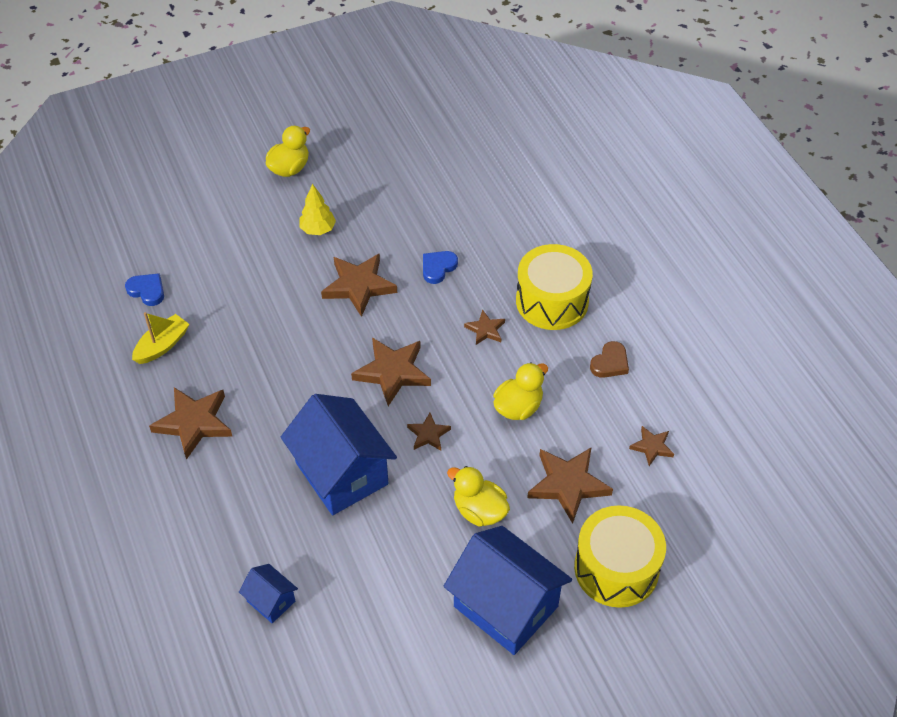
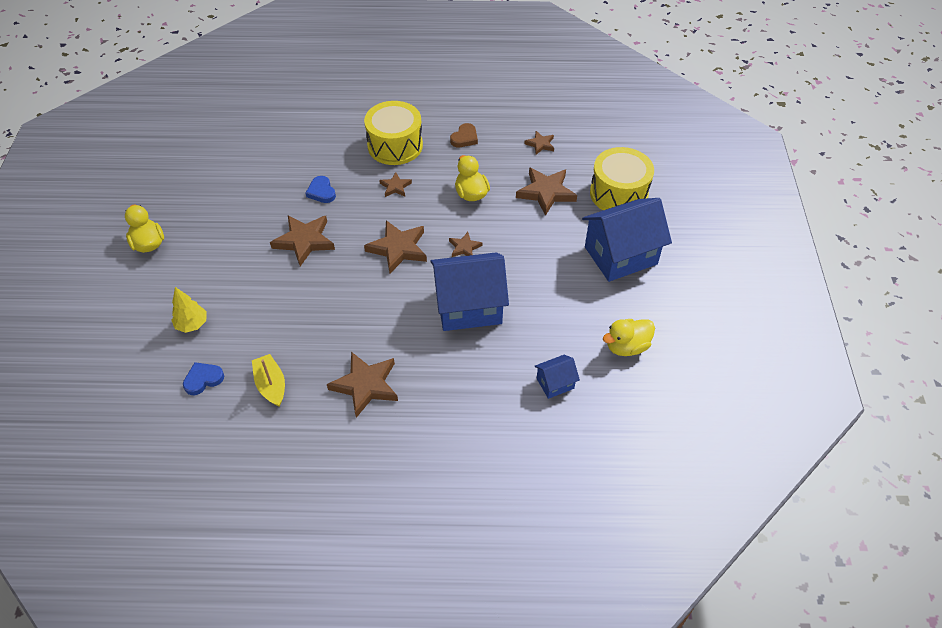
camera: 65 degrees left, 0 degrees up
(318, 229) = (229, 247): yellow tree -> yellow tree (192, 324)
(479, 510) = (541, 243): yellow duck -> yellow duck (626, 347)
(610, 363) = (464, 138): brown heart -> brown heart turned 60 degrees clockwise

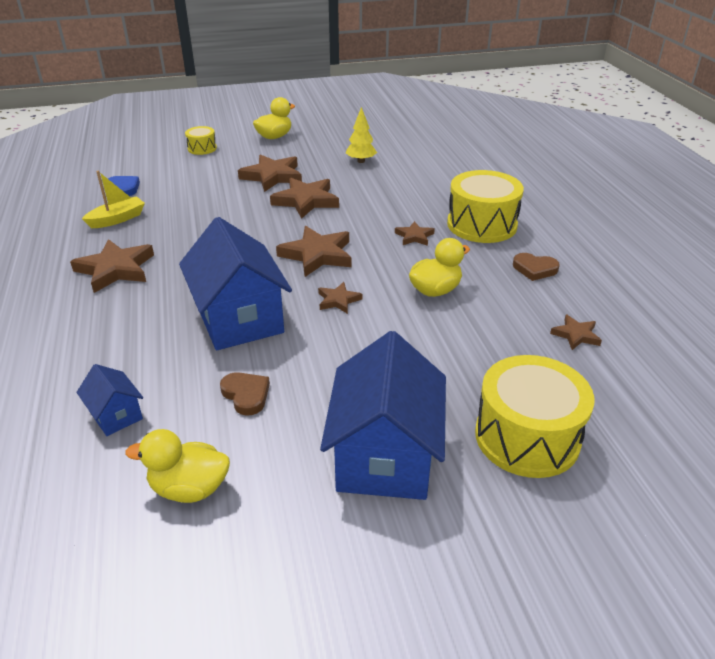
camera: 75 degrees right, 15 degrees down
(140, 307) = (202, 148): none -> yellow drum
(192, 324) = (186, 171): yellow tree -> yellow tree (361, 161)
(321, 192) = (380, 197): blue heart -> none
(546, 192) = (478, 355): brown star -> brown star (272, 176)
(553, 312) = (246, 395): none -> brown heart
(620, 255) = (384, 457): blue house -> blue house turned 45 degrees clockwise
(626, 347) = (189, 488): yellow duck -> yellow duck turned 45 degrees counterclockwise

